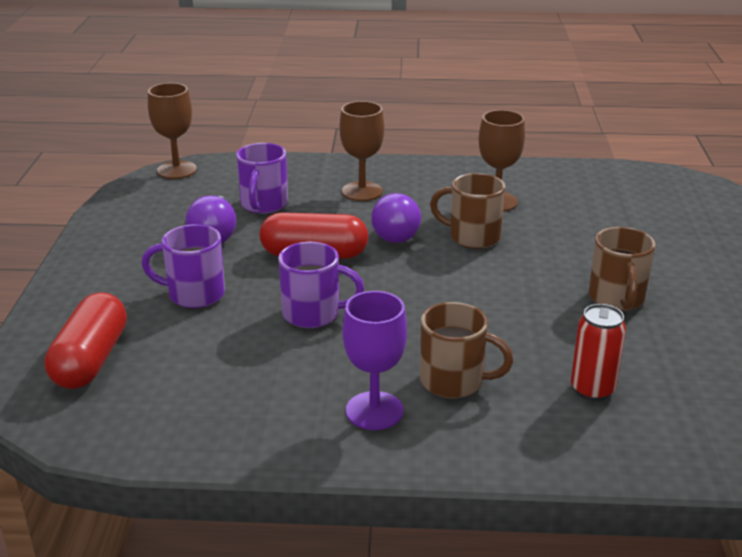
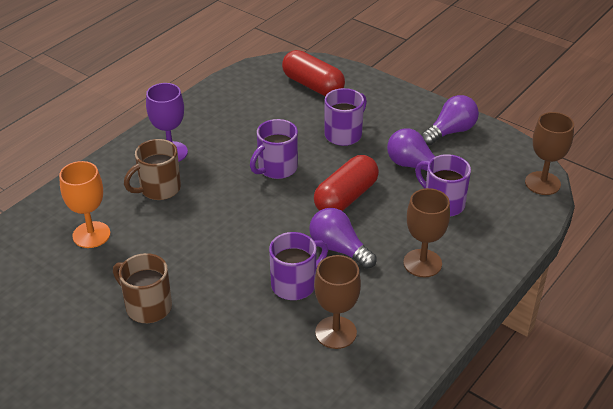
camera: 125 degrees right, 10 degrees up
(124, 233) = (450, 131): none -> purple light bulb
(472, 237) = (295, 284): brown mug -> purple mug
(592, 390) = (91, 235): red can -> orange goblet

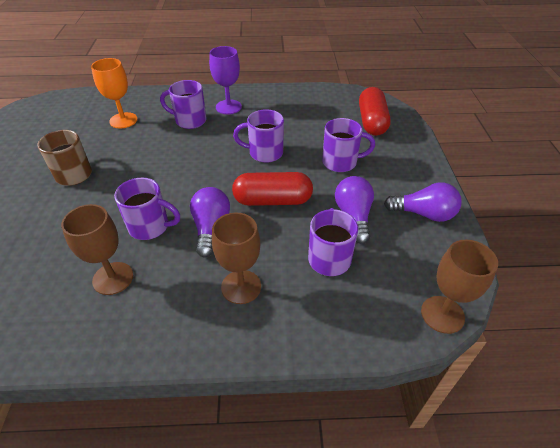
camera: 50 degrees right, 5 degrees up
(159, 189) = (189, 121): brown mug -> purple mug

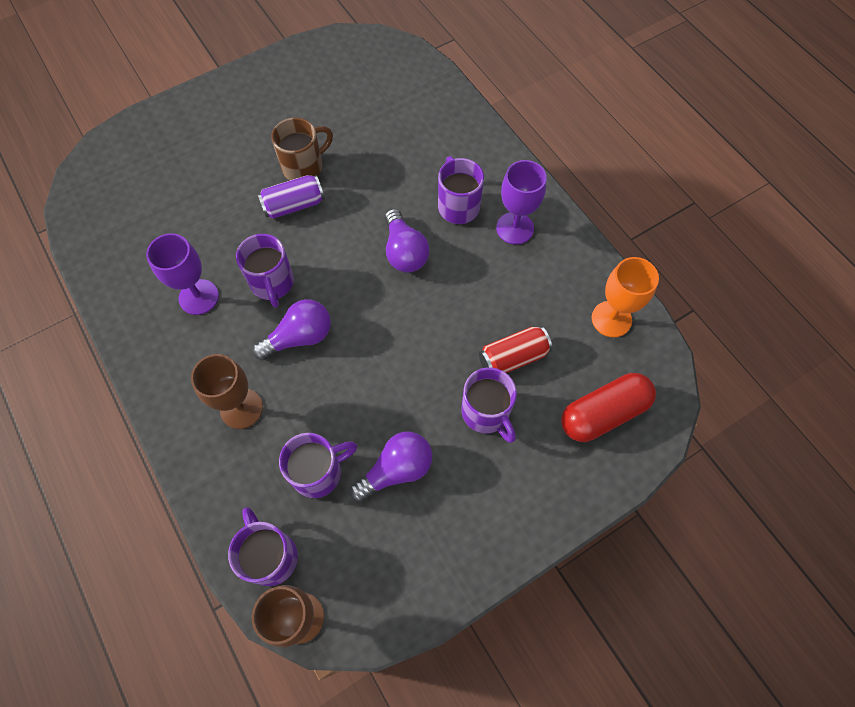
camera: 60 degrees right, 20 degrees up
(98, 191) = (294, 205): none -> purple can
(113, 278) = (198, 297): brown goblet -> purple goblet
(123, 120) = (414, 143): orange goblet -> orange goblet (611, 319)
(264, 153) = (449, 319): purple mug -> purple mug (271, 556)
(272, 200) = (373, 372): red capsule -> none
(312, 139) = (513, 357): none -> red can
(424, 214) = (446, 549): purple light bulb -> purple light bulb (404, 252)

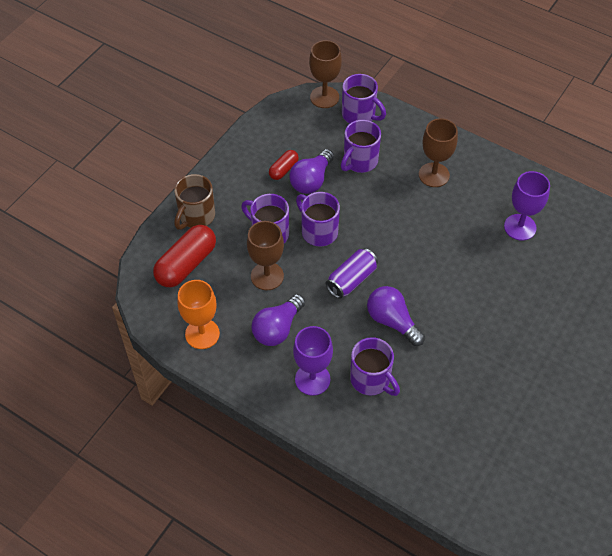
camera: 155 degrees right, 10 degrees down
(272, 283) = (475, 257): purple mug -> purple mug (318, 231)
(294, 205) = (507, 323): purple can -> purple can (351, 280)
(300, 337) = (428, 230): purple light bulb -> purple light bulb (277, 328)
(304, 167) = (525, 360): brown mug -> brown mug (196, 216)
(424, 505) = (283, 169): none -> red capsule
(513, 357) = (267, 276): red can -> brown goblet

